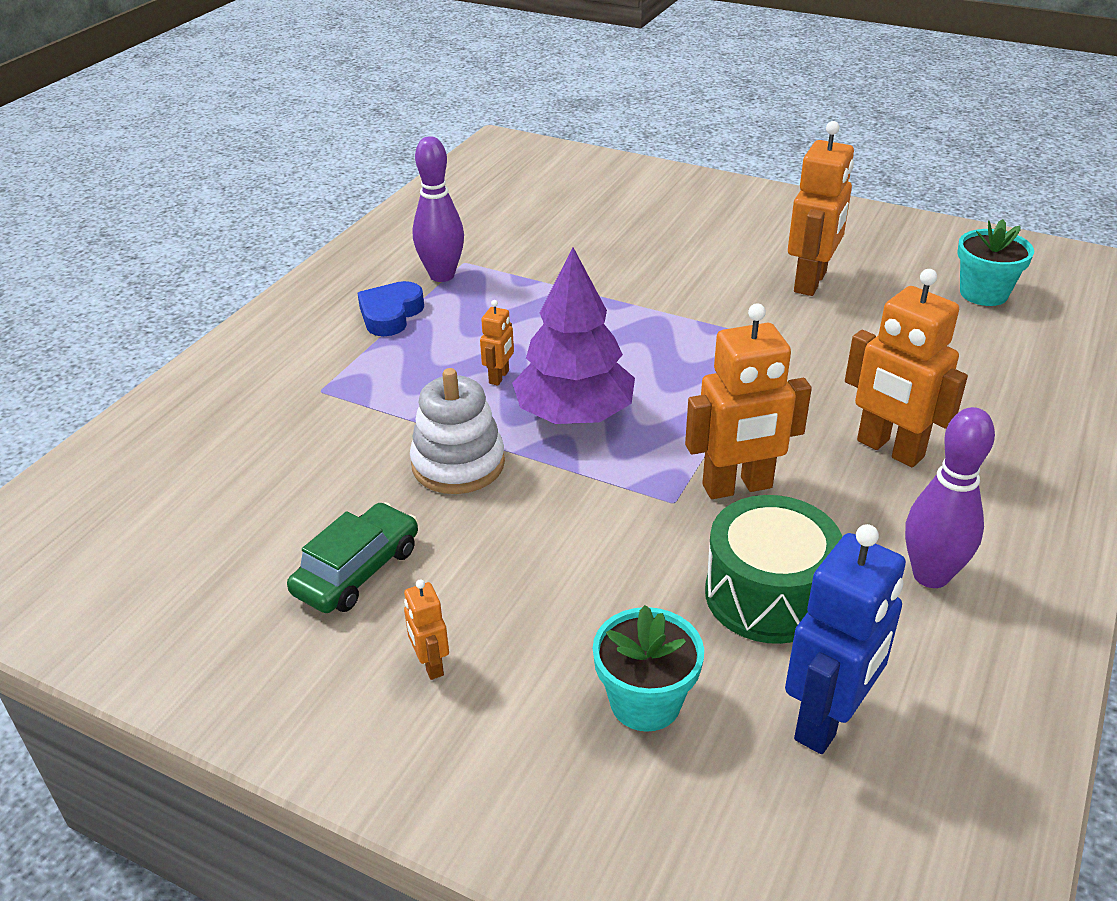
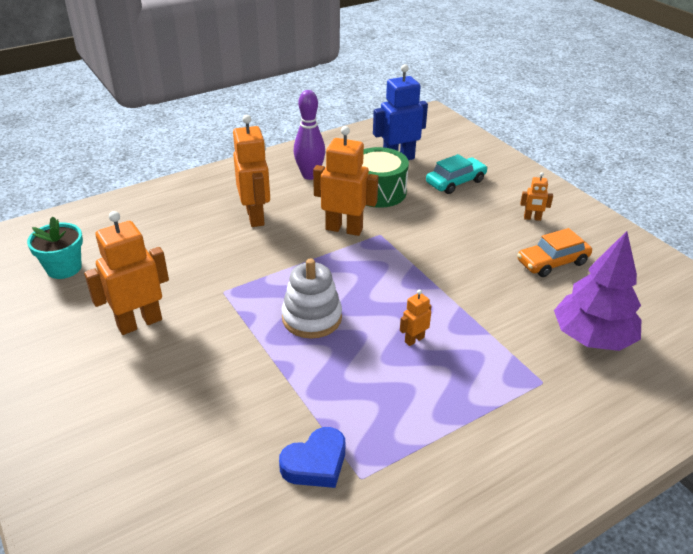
camera: 150 degrees left, 0 degrees up
(357, 570) = (552, 262): green car -> orange car
(390, 314) = (460, 438): blue heart -> blue heart (315, 463)
(430, 665) = (532, 218): orange robot -> orange robot turned 90 degrees clockwise
(442, 275) = (392, 468): purple bowling pin -> none
(458, 464) = (475, 293): white stacking toy -> white stacking toy (312, 318)
(574, 415) = (388, 295): purple tree -> purple tree (592, 337)
(645, 702) = (455, 182): turquoise flower pot -> turquoise car

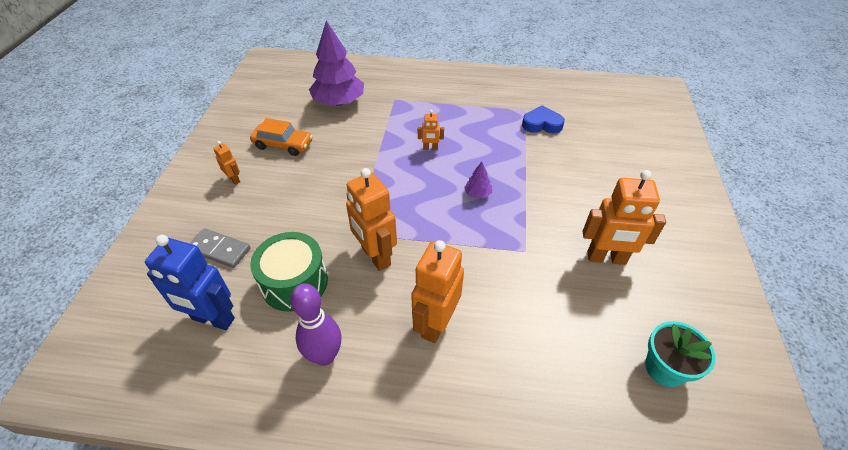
camera: 140 degrees left, 10 degrees up
(312, 318) = (477, 193): white stacking toy -> purple tree
(455, 182) = (219, 249): turquoise car -> grey domino

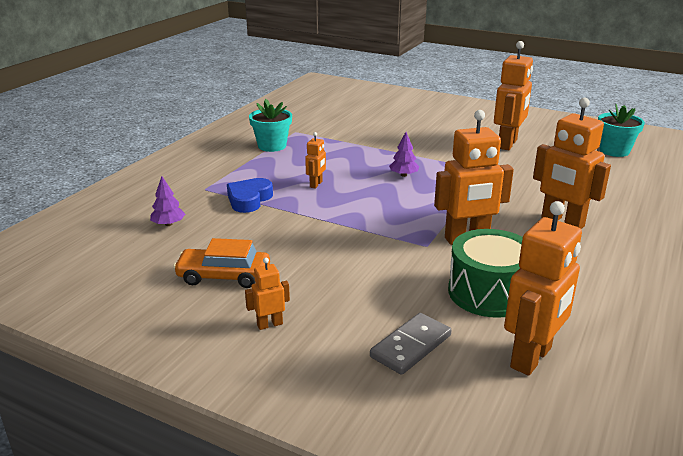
camera: 70 degrees left, 20 degrees down
(213, 319) = (531, 358): blue robot -> orange robot
(283, 145) = (224, 276): orange car -> orange car turned 120 degrees counterclockwise
(325, 356) = (593, 284): purple bowling pin -> none
(339, 102) = (168, 224): purple tree -> purple tree, size x0.43
(487, 106) = (272, 146): none -> turquoise flower pot
(541, 124) = (324, 130): blue heart -> blue heart (249, 199)

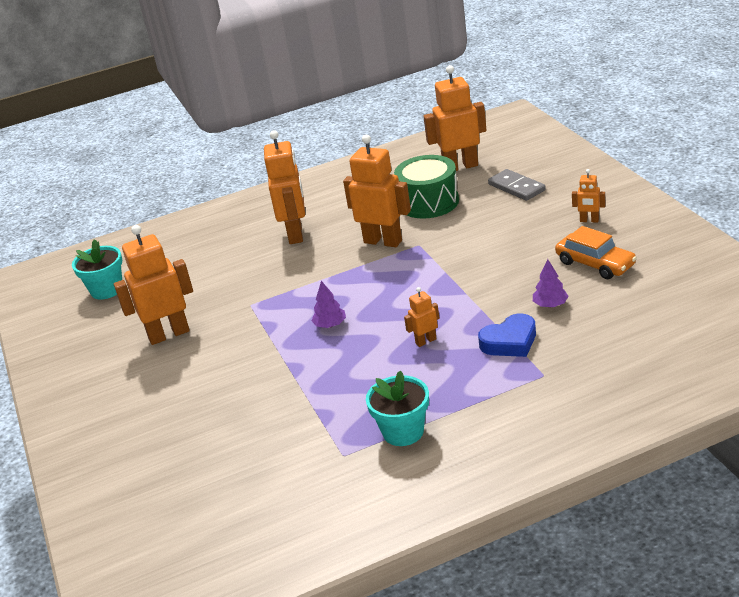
camera: 135 degrees left, 5 degrees up
(168, 224) = (611, 334): purple tree -> purple tree (550, 305)
(410, 346) = (516, 187): grey domino -> grey domino turned 60 degrees clockwise

